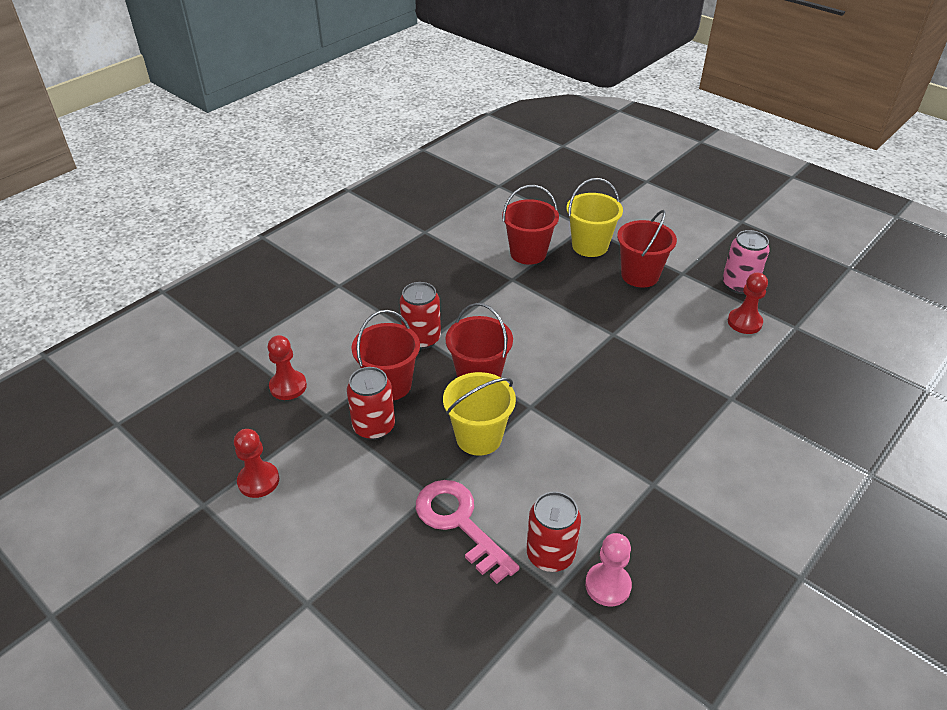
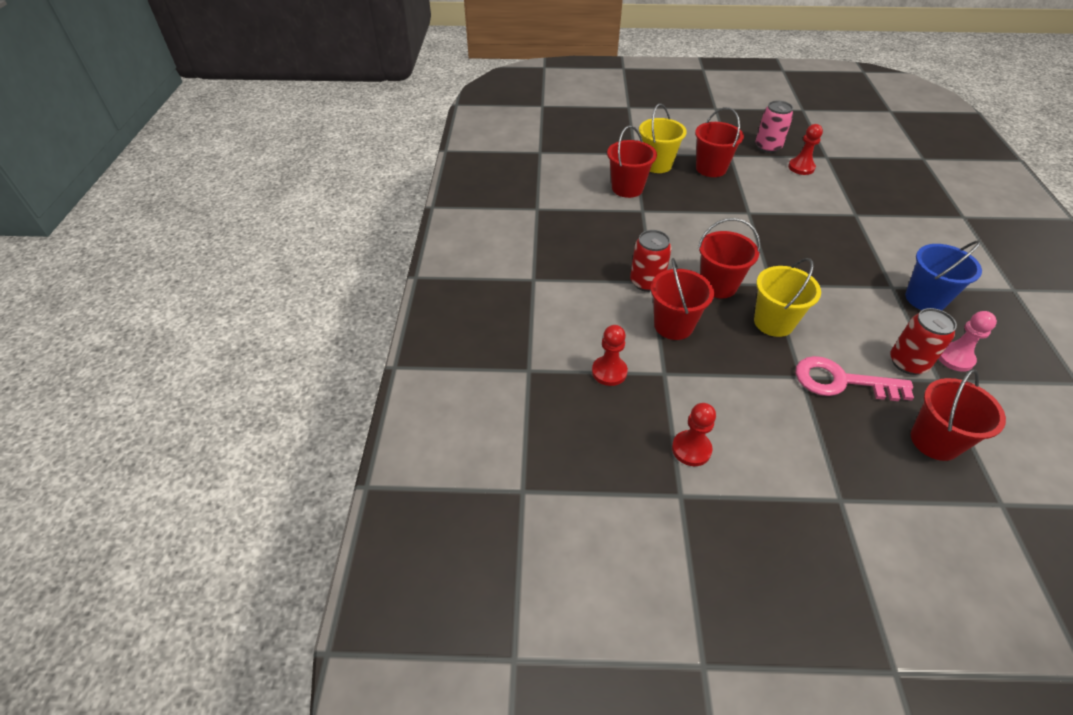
camera: 40 degrees left, 5 degrees up
(374, 427) = (706, 359): red can -> none
(462, 630) = (934, 441): none -> red bucket
(671, 517) = (925, 299): none -> blue bucket

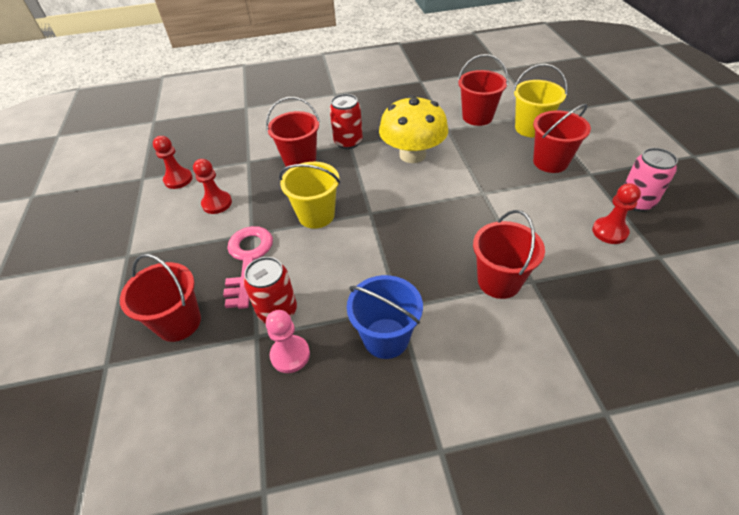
camera: 80 degrees right, 0 degrees up
(609, 372) = (247, 137): red pawn -> red pawn (217, 203)
(682, 241) = (412, 155): none -> yellow mushroom
(718, 285) = (357, 180): red bucket -> red bucket (499, 281)

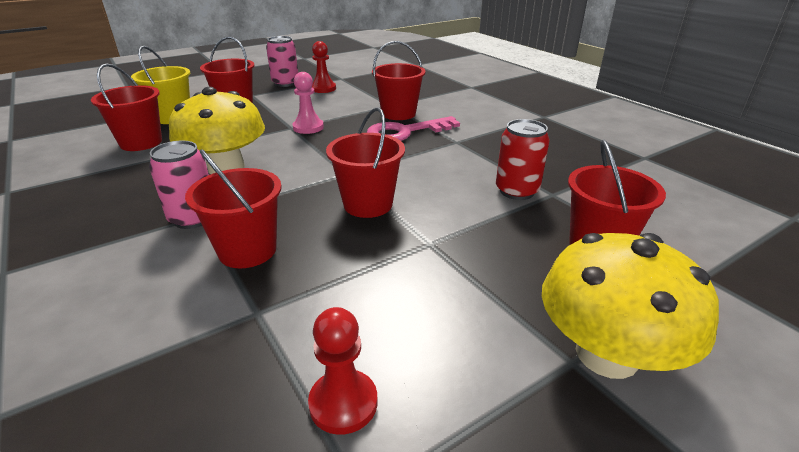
camera: 115 degrees left, 15 degrees down
(117, 271) = (607, 354): none -> yellow mushroom
(217, 203) = (389, 304): red pawn -> none
(248, 259) = (473, 230): pink key -> pink key (406, 132)
(290, 355) = (549, 173): pink pawn -> pink pawn (308, 127)
(316, 215) = (368, 204): yellow bucket -> red bucket
(348, 142) = (193, 218): red can -> pink can
(386, 338) = (489, 141): blue bucket -> none

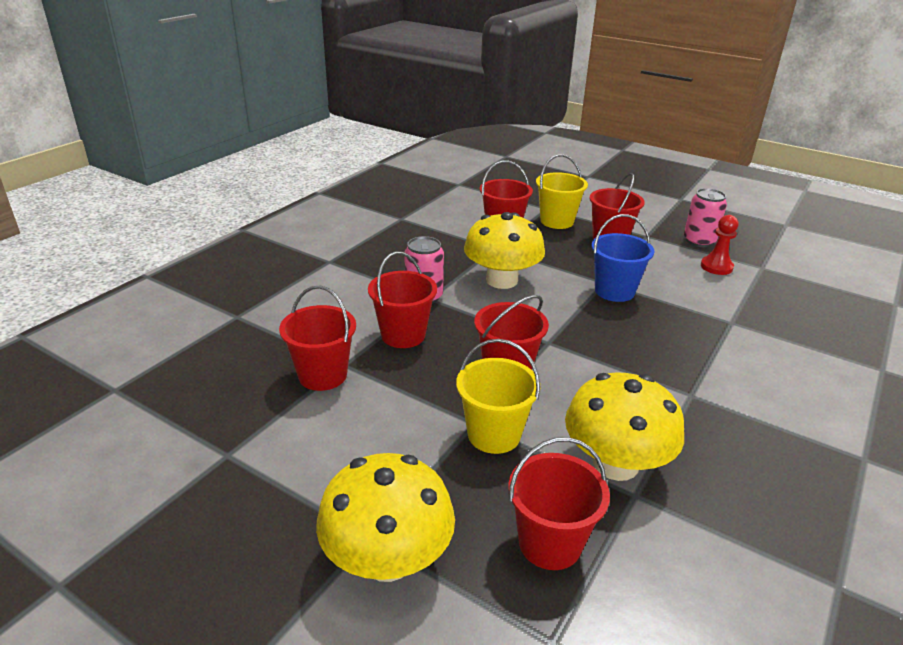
camera: 65 degrees right, 0 degrees up
(308, 127) = (614, 291): pink pawn -> blue bucket
(343, 403) = (286, 427): red pawn -> none
(398, 113) = (714, 334): red bucket -> red bucket (323, 375)
(406, 132) = (673, 352): pink key -> none
(453, 236) = (494, 434): none -> yellow bucket
(516, 191) = (615, 463): red can -> yellow mushroom

